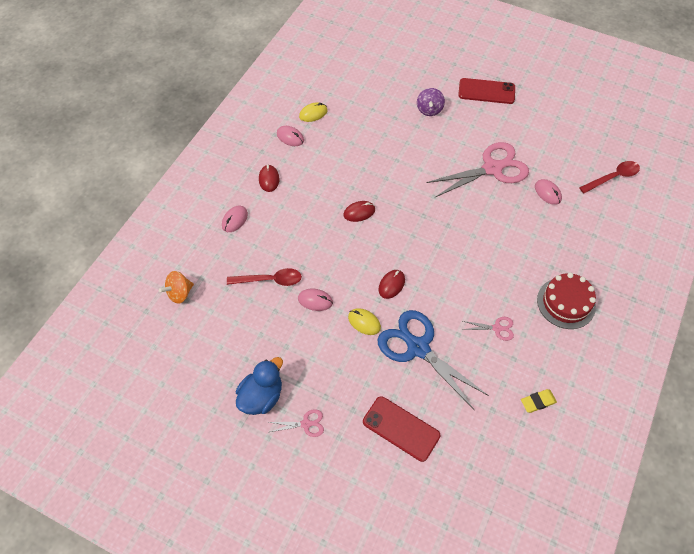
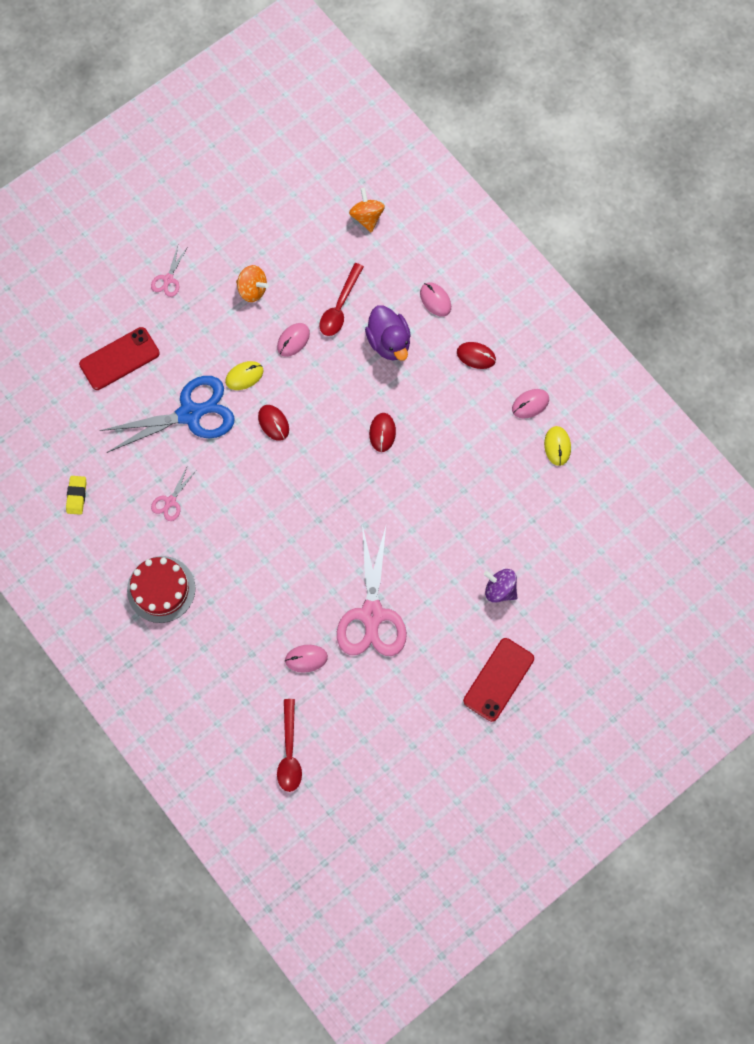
camera: 115 degrees right, 15 degrees up
(261, 396) = (215, 252): blue duck -> none
(284, 236) = (389, 342): none -> purple duck
(284, 350) = (252, 289): none -> orange spinning top

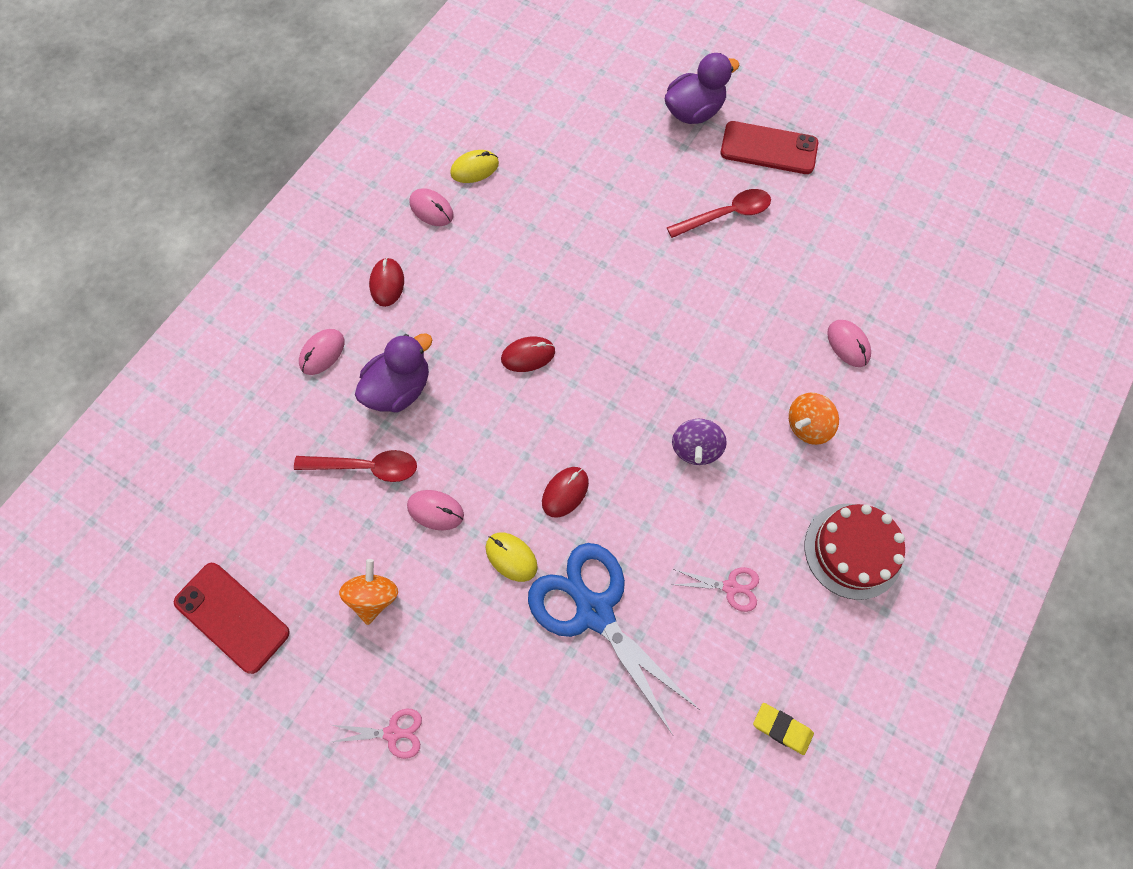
camera: 110 degrees left, 5 degrees down
(77, 496) = (782, 728): yellow eraser -> yellow eraser turned 45 degrees clockwise
(119, 359) = (547, 756): red phone -> red phone (232, 617)
(289, 752) = (962, 324): red spoon -> red spoon (726, 215)
(367, 217) = (217, 479): orange spinning top -> orange spinning top (807, 426)
(372, 614) = (760, 292): pink scissors -> none
(500, 589) = (668, 175): purple spinning top -> purple spinning top (695, 448)
(555, 635) = (693, 112): none -> purple duck

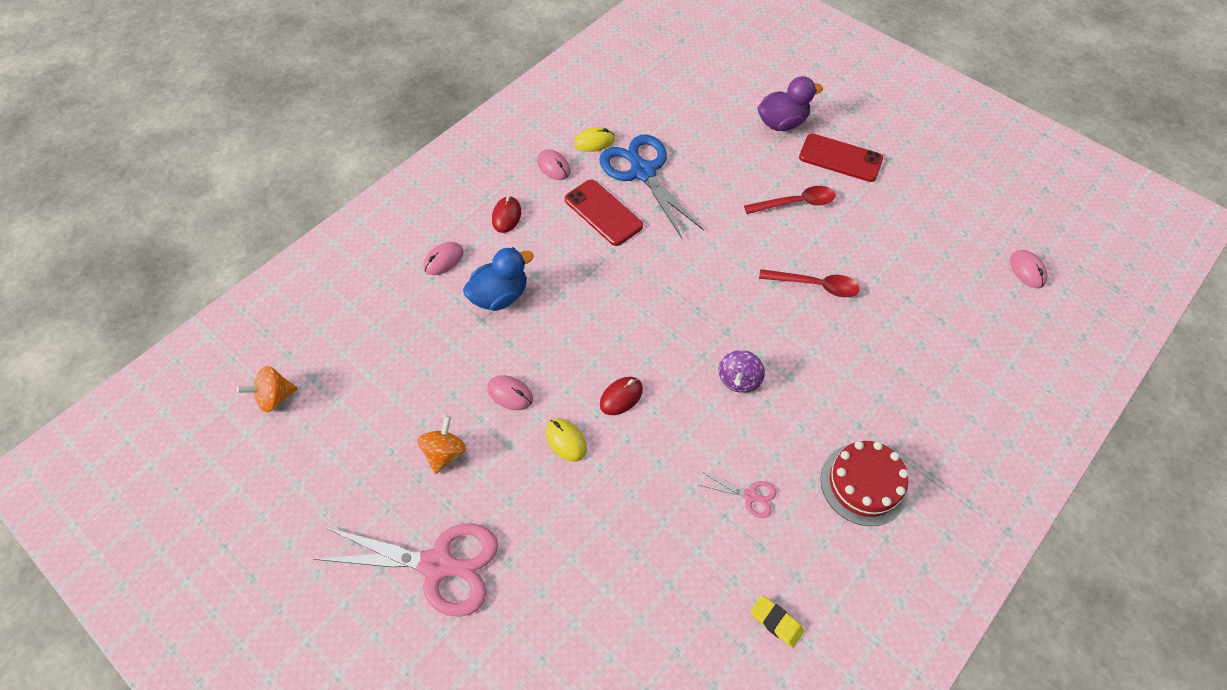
camera: 10 degrees right, 10 degrees down
(232, 617) = (326, 449): red phone -> red phone (603, 213)
(366, 467) = (460, 351): red spoon -> red spoon (815, 285)
(392, 733) = (437, 565): pink scissors -> pink scissors, size x2.26
(399, 388) = (500, 296): purple duck -> blue duck
(528, 355) = (610, 286): red mouse -> none
(594, 612) = (628, 496): blue scissors -> blue scissors (643, 172)
(807, 426) = (839, 376): orange spinning top -> orange spinning top (275, 397)
(848, 344) = (885, 317): pink mouse -> pink mouse (1027, 270)

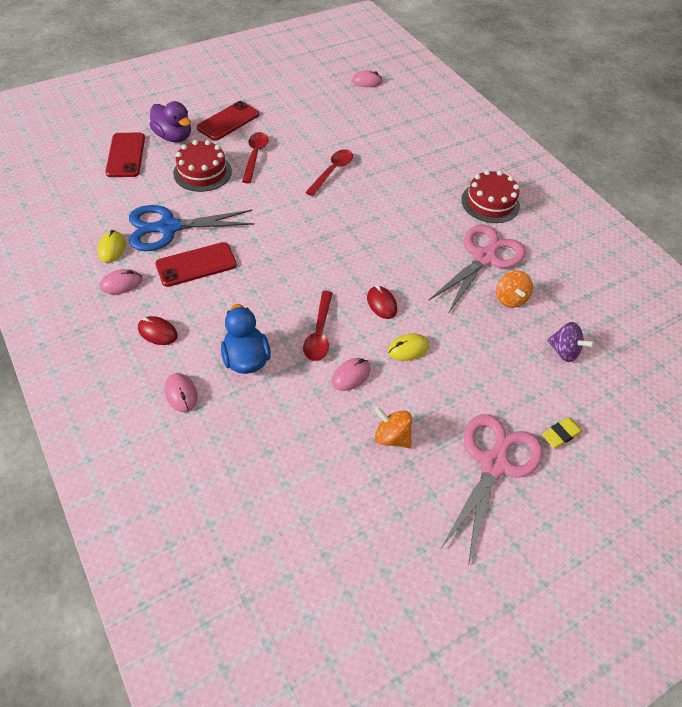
camera: 75 degrees left, 5 degrees down
(275, 397) = (276, 581): orange spinning top -> orange spinning top (510, 299)
(556, 348) = (319, 333): none -> red spoon
(728, 98) = (126, 155): none -> red phone
(739, 379) = (392, 234): purple spinning top -> purple spinning top (564, 351)
(740, 167) = (202, 172): none -> red cake
(750, 496) = (484, 258): pink scissors -> pink scissors, size x2.26
(776, 622) = (573, 274): yellow eraser -> yellow eraser (560, 434)
(782, 123) = (174, 137): purple duck -> purple duck turned 135 degrees clockwise

